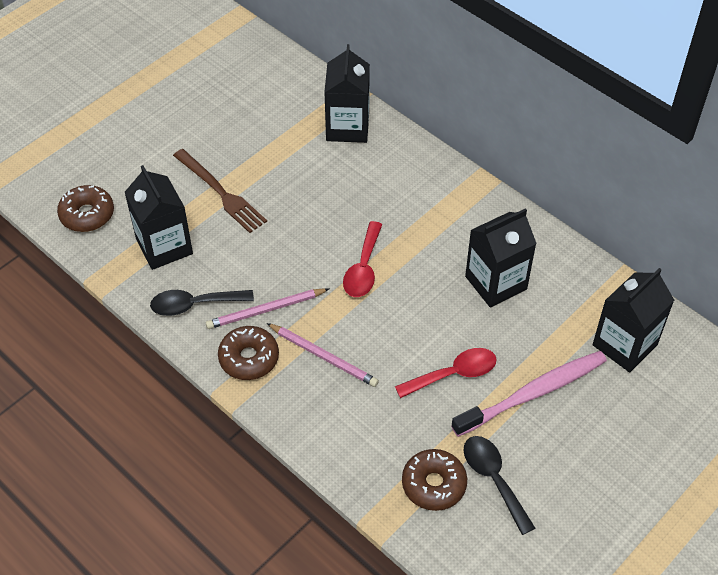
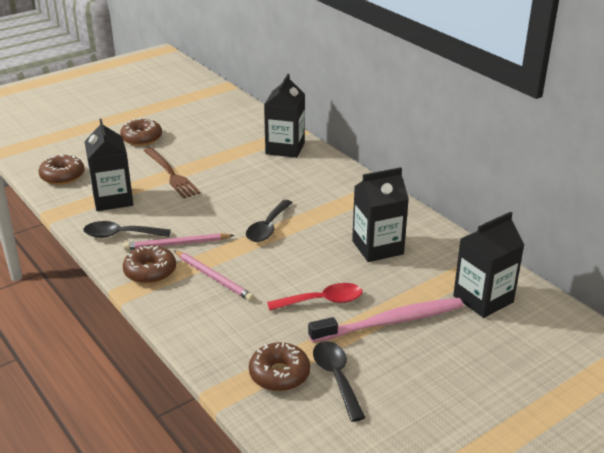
camera: 10 degrees right, 20 degrees down
(163, 132) = (142, 138): none -> brown donut
(363, 268) = (268, 227): red spoon -> black spoon

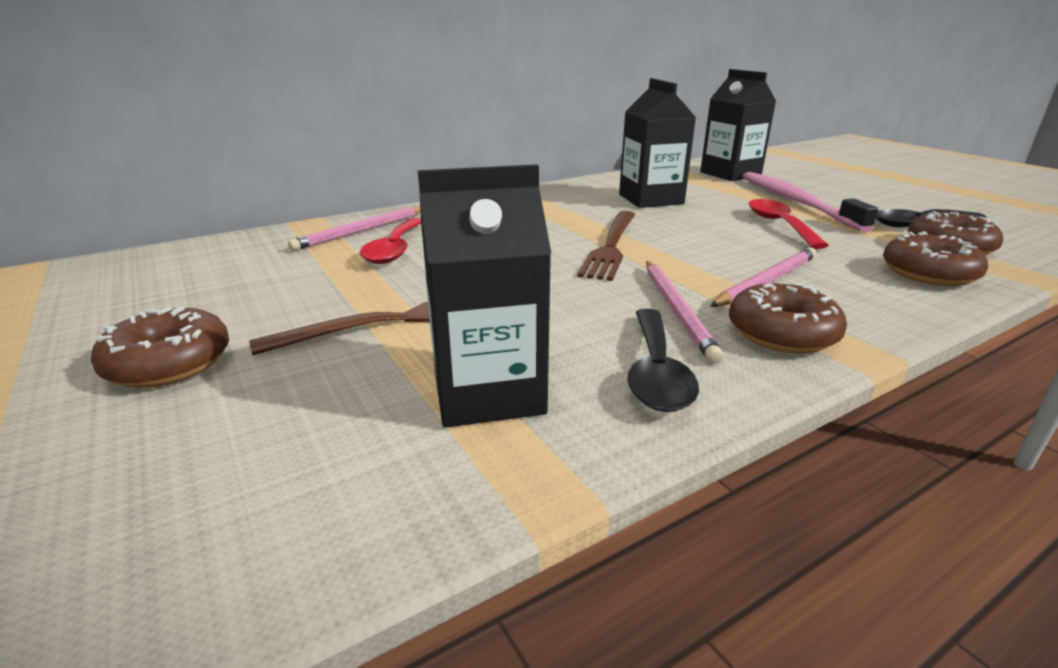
camera: 85 degrees left, 5 degrees down
(62, 176) = (297, 507): brown donut -> brown donut (928, 273)
(257, 162) = (394, 249): none -> red spoon
(268, 227) = (611, 246): black spoon -> brown fork
(285, 148) = (361, 231): black carton -> pink pencil

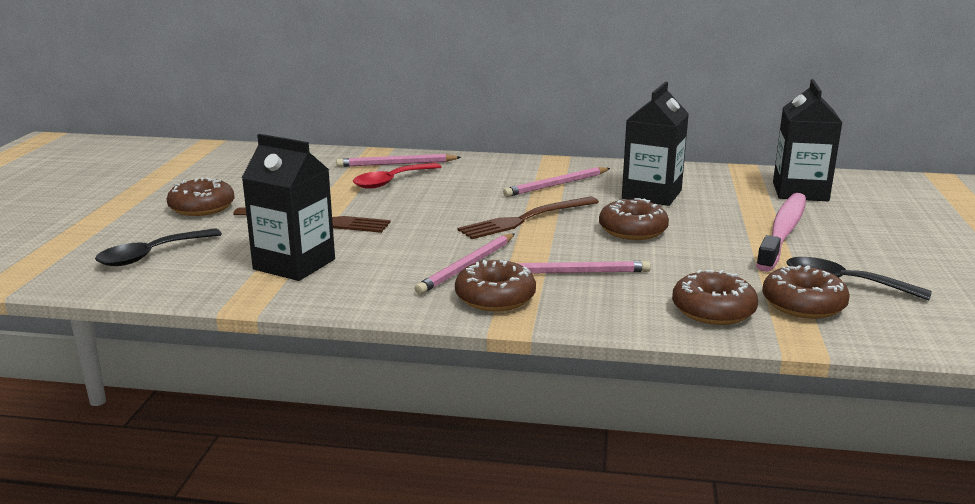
camera: 40 degrees right, 5 degrees down
(563, 210) = (556, 185): none -> pink pencil
(656, 372) = (382, 286): black spoon -> black spoon (152, 255)
(711, 229) = (632, 230): none -> brown donut
(779, 225) = (703, 244): red spoon -> none

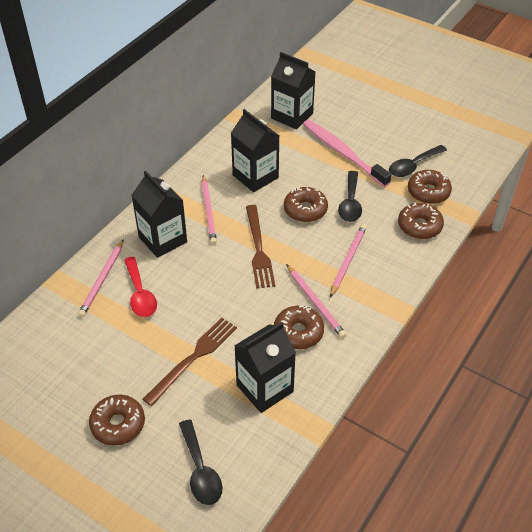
camera: 65 degrees left, 25 degrees up
(484, 175) = (163, 239): none -> black carton
(495, 298) = (364, 305): brown donut -> brown donut (298, 332)
(688, 254) = (350, 203): none -> black spoon

